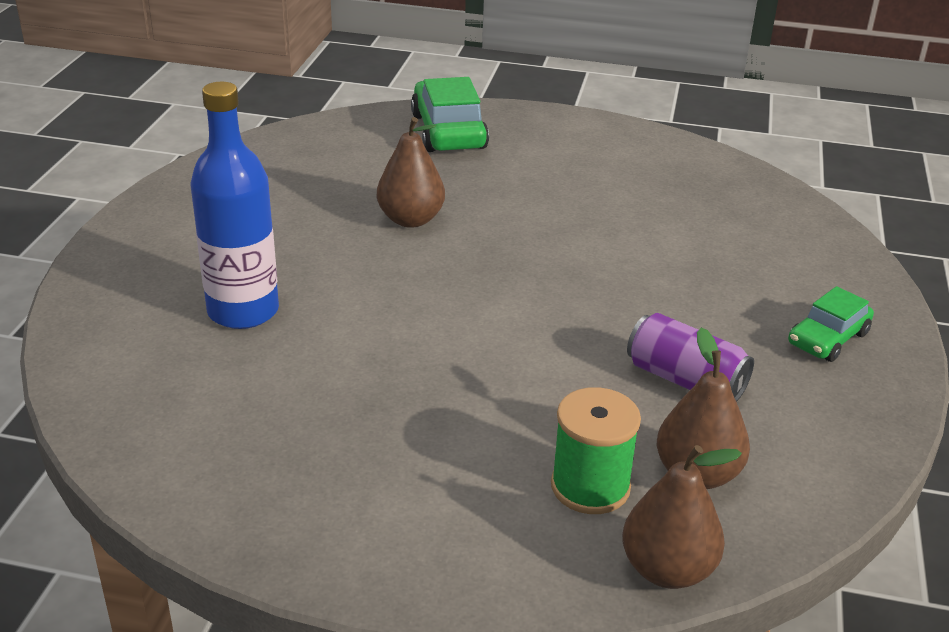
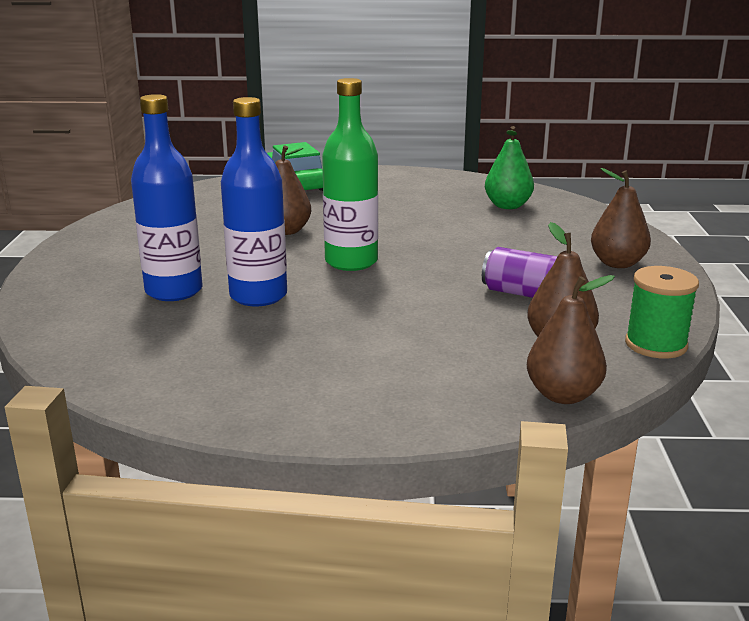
camera: 10 degrees left, 10 degrees down
(342, 334) = (258, 296): none -> blue bottle
(476, 288) = (351, 262): none -> green bottle
(590, 486) = (484, 357): green spool -> green spool (656, 344)
(717, 207) = (507, 206): none -> green pear
(828, 338) = (617, 263): green car -> brown pear

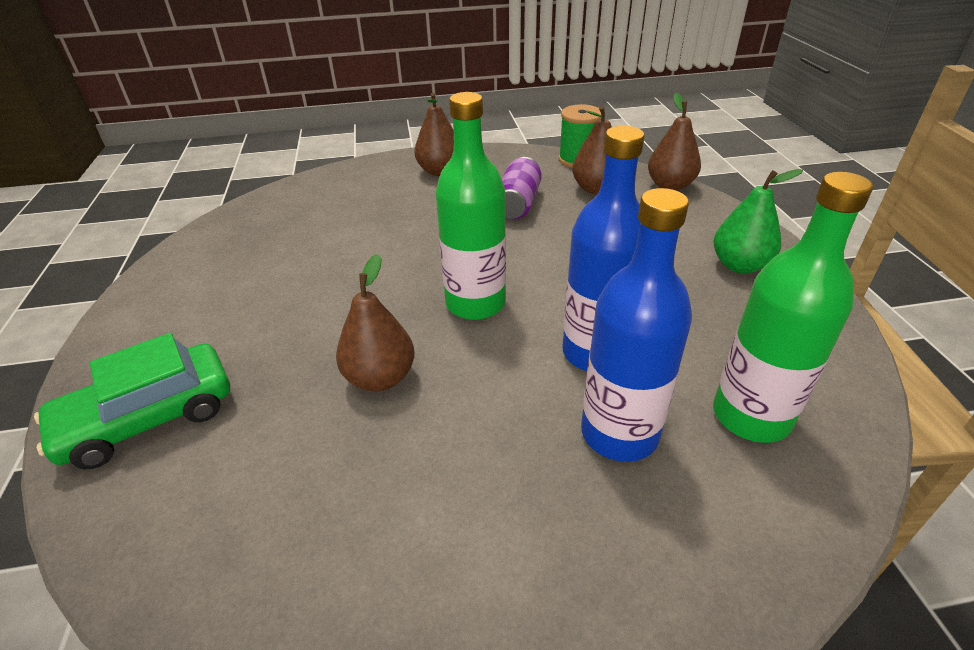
camera: 100 degrees left, 15 degrees up
(144, 338) = (751, 416): none -> green bottle
(507, 206) = (288, 224): green pear -> green pear (739, 265)

